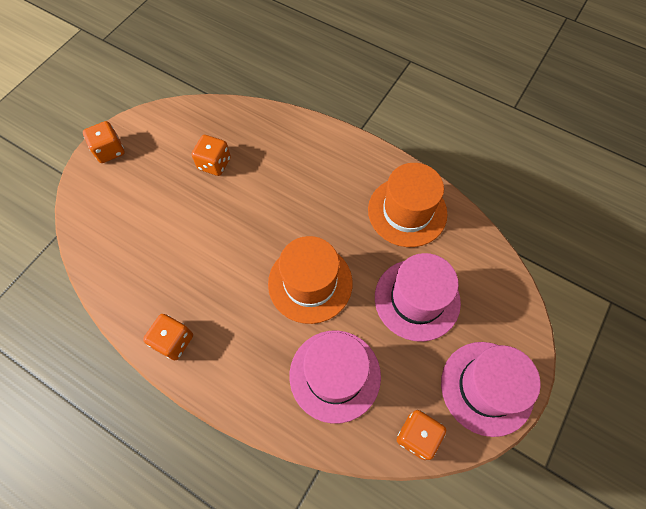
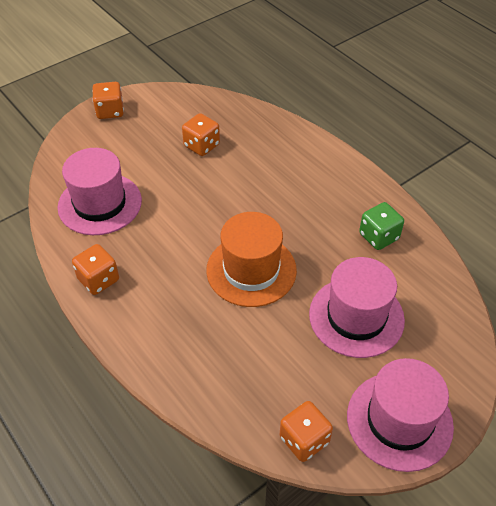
camera: 20 degrees right, 15 degrees down
(335, 375) = (241, 357): pink hat -> pink hat (100, 204)
(407, 211) = (379, 236): orange hat -> green dice

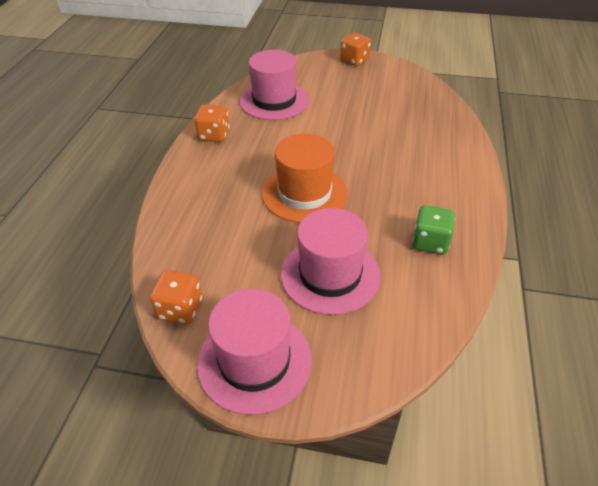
camera: 50 degrees right, 5 degrees down
(201, 145) = (383, 109): orange dice -> none

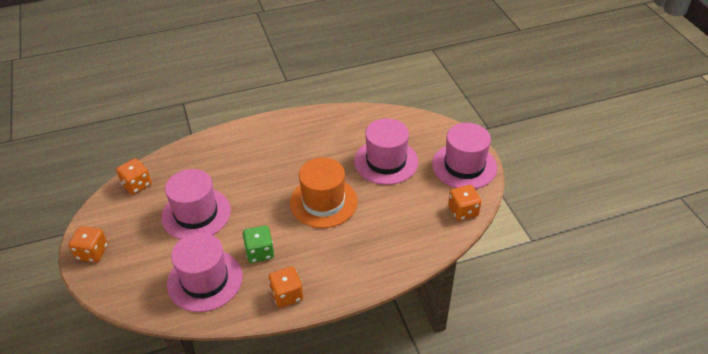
camera: 120 degrees left, 0 degrees up
(357, 112) = (196, 214): none -> pink hat
(423, 91) = (137, 185): none -> orange dice
(430, 242) = (328, 131): green dice -> green dice (259, 252)

